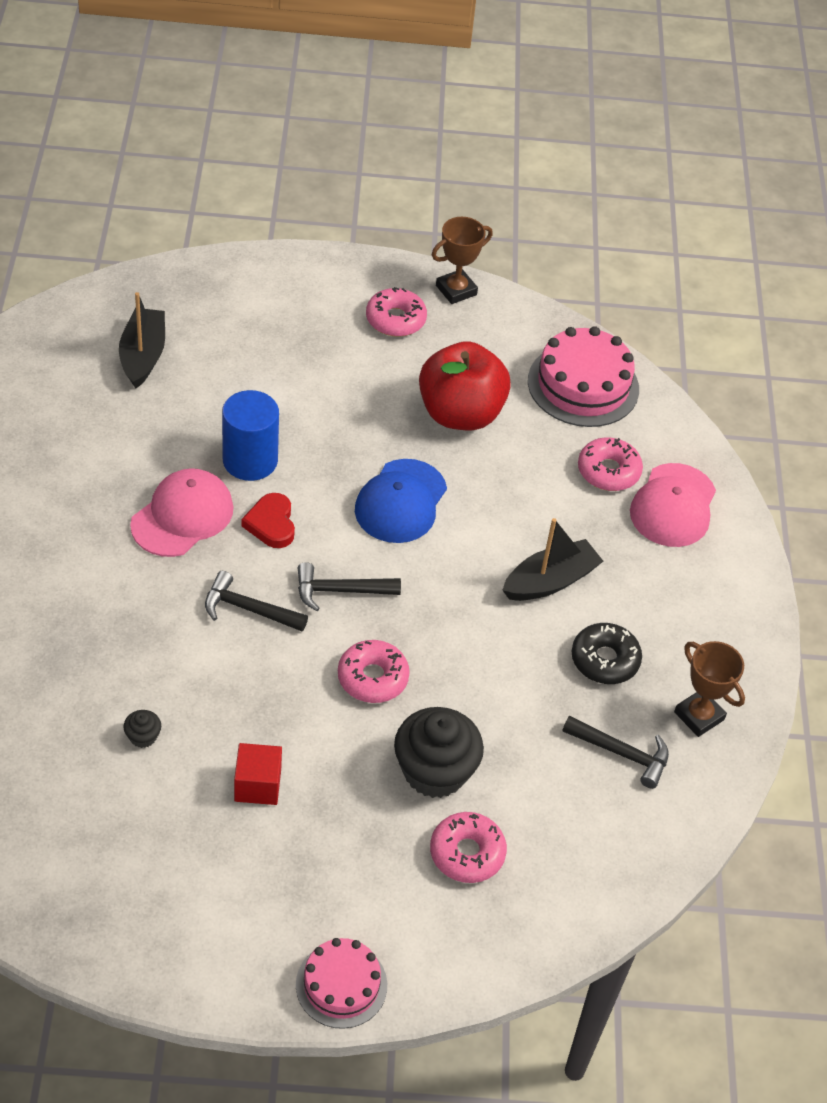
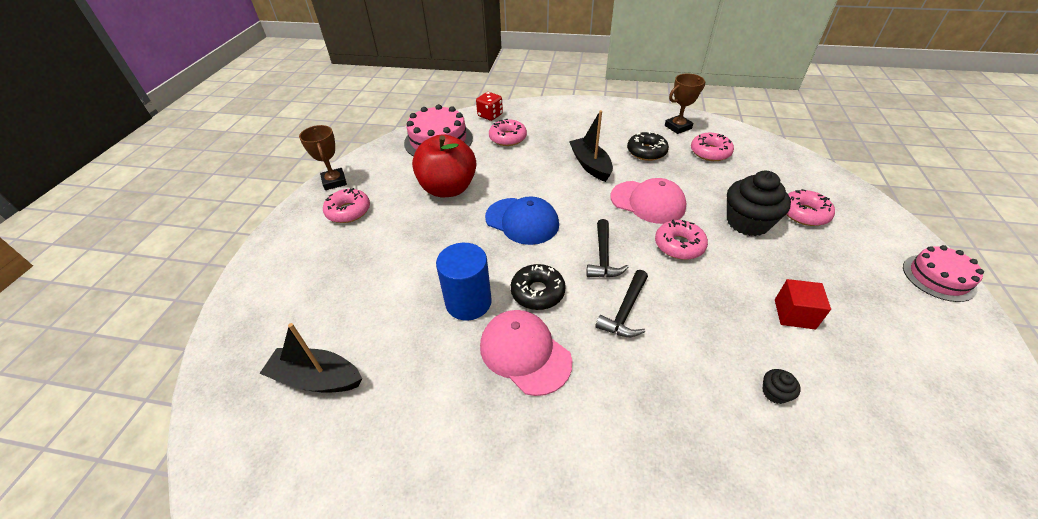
camera: 75 degrees left, 5 degrees down
(271, 524) = (537, 292): red heart -> black donut
(621, 753) = (710, 152): black hammer -> pink donut
(673, 506) = (536, 120): pink cap -> pink cap (648, 202)
(675, 442) = (490, 115): none -> red dice

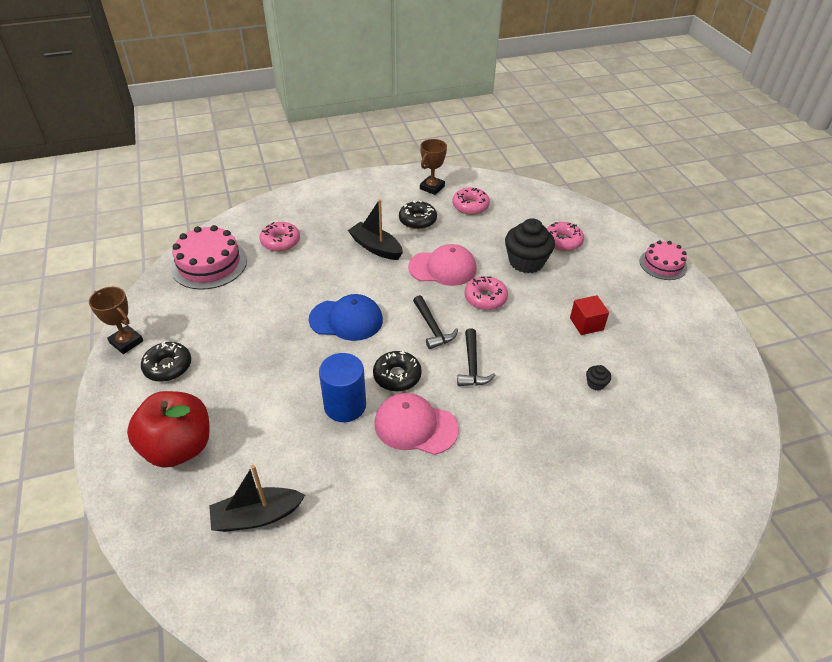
camera: 30 degrees left, 0 degrees up
(348, 211) = (168, 366): pink donut -> black donut
(448, 188) = (255, 311): red apple -> red apple (178, 447)
(490, 115) = (246, 221): red dice -> none

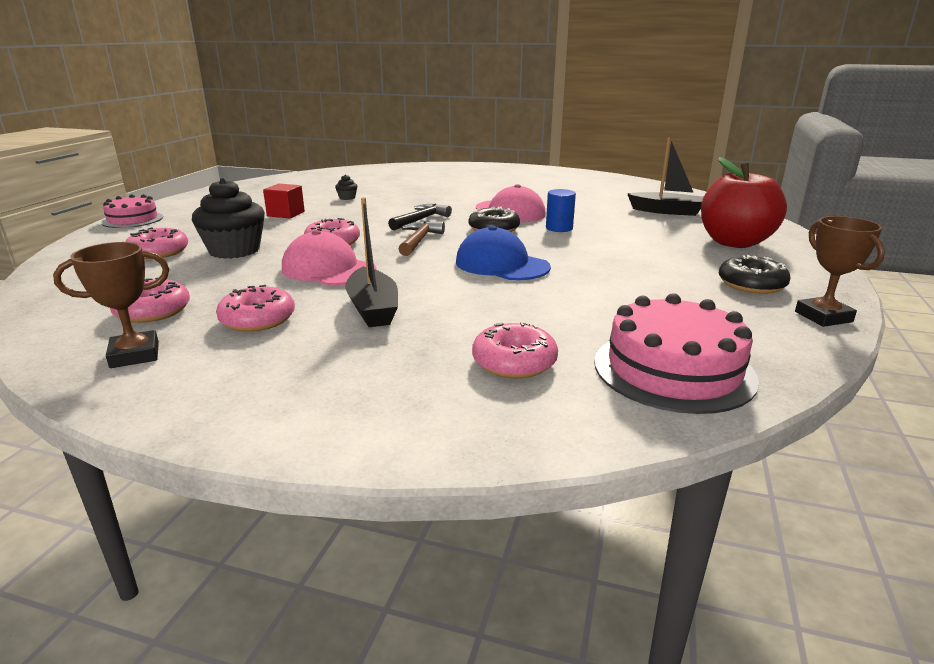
camera: 145 degrees left, 20 degrees down
(345, 405) = (559, 228): blue cylinder -> blue cylinder, size x0.63
(417, 220) = (258, 319): black donut -> pink donut
(432, 328) = (419, 241): black hammer -> brown hammer

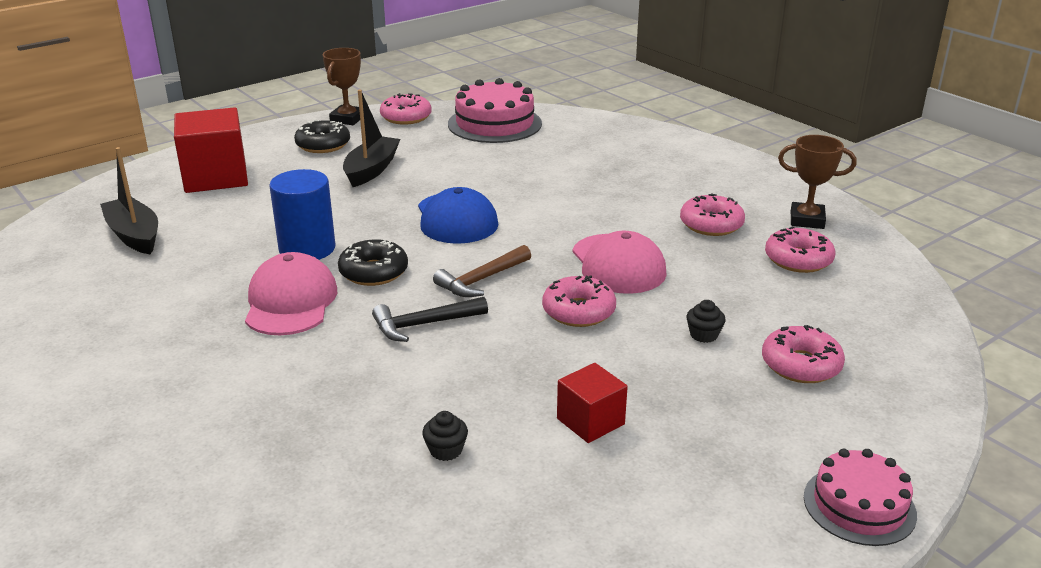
camera: 145 degrees left, 5 degrees up
(234, 250) = (704, 335): black cupcake -> black cupcake, size x0.42
(373, 309) = (616, 207): black boat -> black boat (371, 170)
(514, 362) = (570, 149): pink donut -> pink donut (406, 117)
(559, 228) = (307, 249): blue cylinder -> blue cylinder, size x1.59
(734, 242) = (216, 177): red apple -> red cube

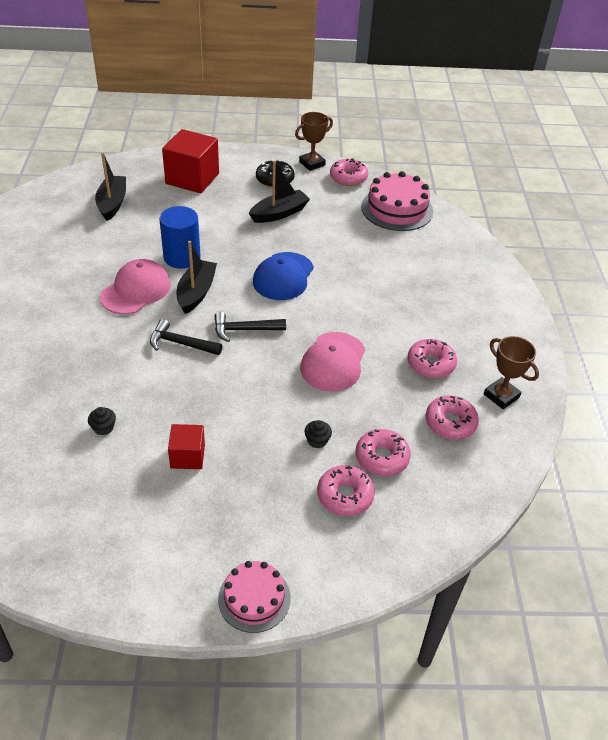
camera: 35 degrees right, 15 degrees up
(373, 272) = (196, 292): black donut -> black boat
(481, 280) = (244, 330): brown hammer -> black hammer
(578, 311) = (269, 382): pink donut -> pink donut (382, 458)

